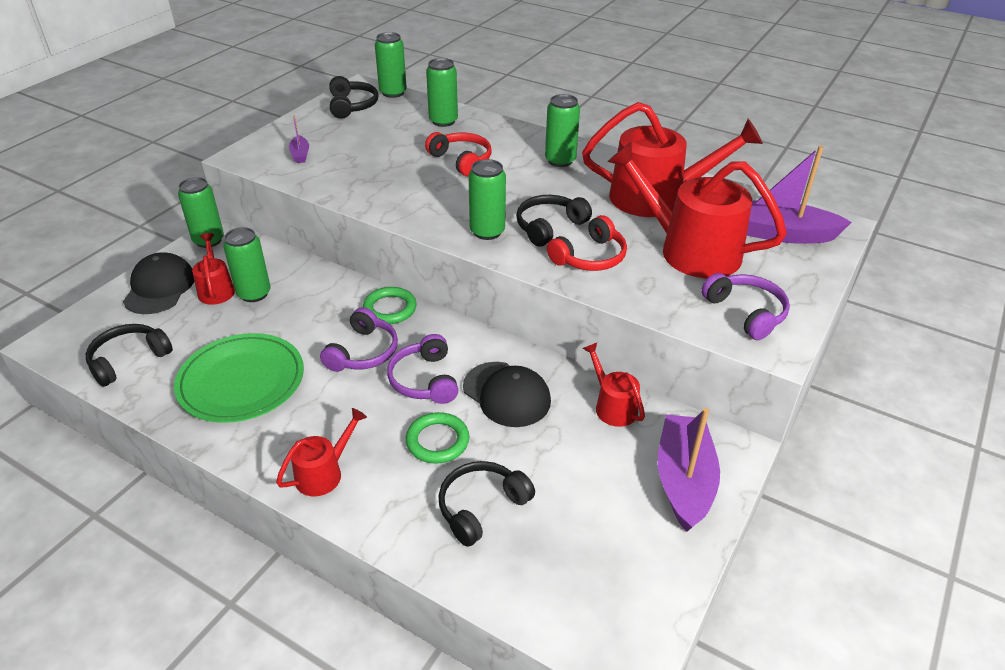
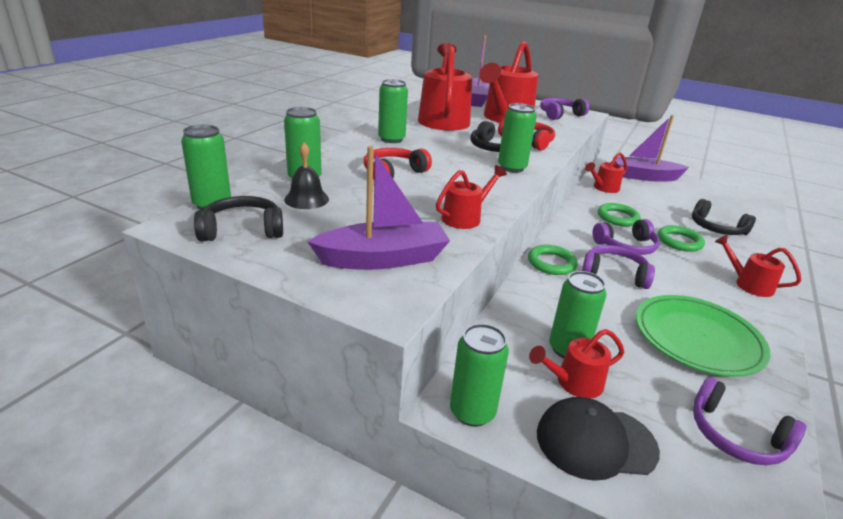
camera: 95 degrees left, 10 degrees down
(128, 360) = (736, 436): black headphones -> purple headphones
(300, 154) = (383, 259): purple boat -> purple boat, size x2.18
(362, 192) = (465, 217): none -> red watering can
(402, 124) = (306, 199): none -> black bell
(506, 394) = (617, 217): black cap -> green ring

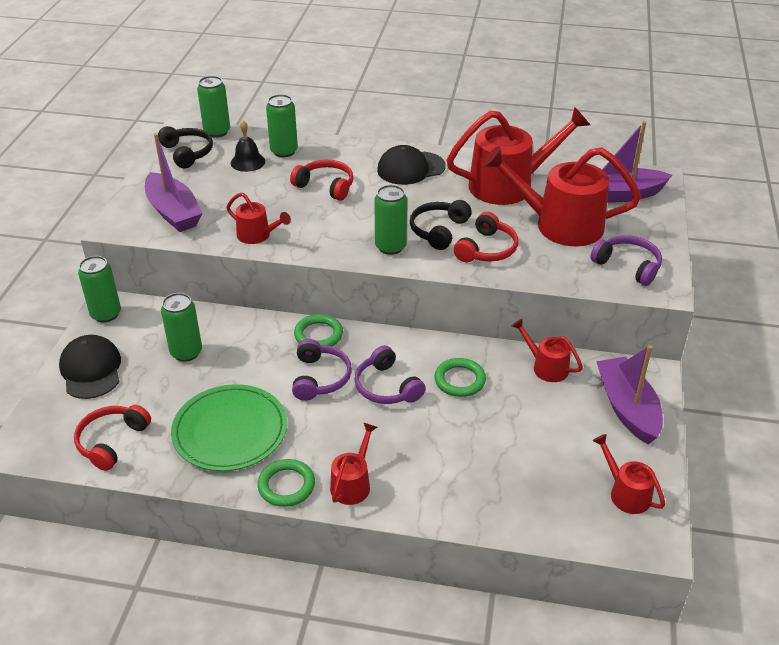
camera: 75 degrees right, 10 degrees up
(391, 139) = (411, 168): green can -> black cap
(573, 383) = (147, 357): red watering can -> red watering can (625, 493)
(679, 241) = (428, 432): green ring -> green ring (286, 485)
(716, 228) = (492, 472): black headphones -> none
(736, 436) = (112, 441): purple headphones -> red headphones

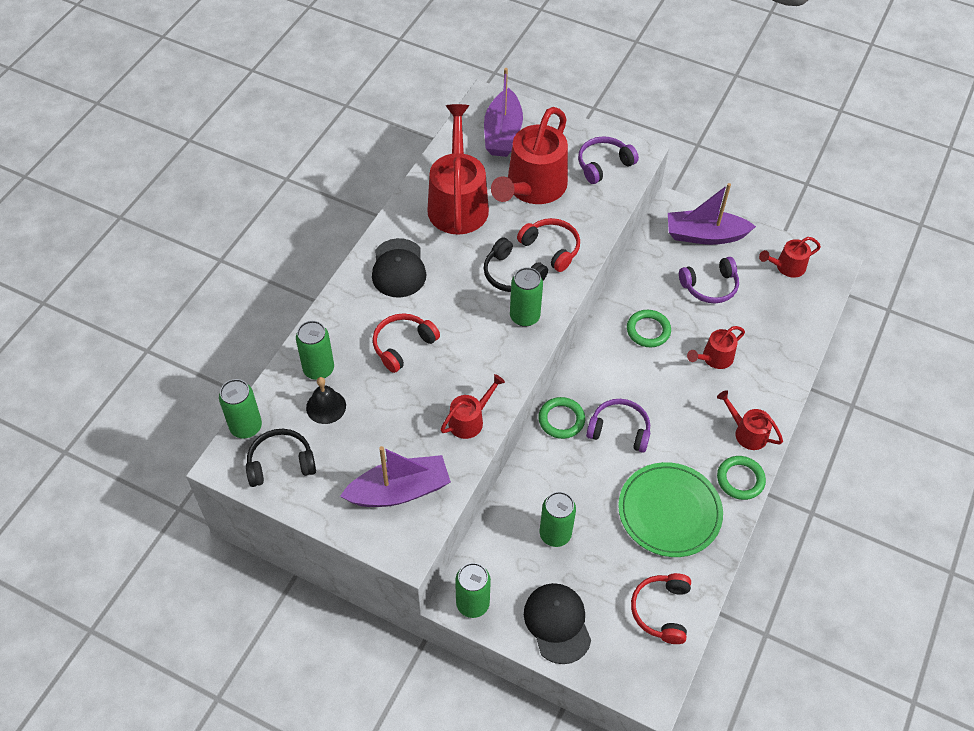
camera: 75 degrees left, 15 degrees up
(91, 370) = (557, 623): black cap -> black cap turned 75 degrees clockwise
(112, 441) = (661, 611): red headphones -> red headphones turned 60 degrees clockwise
(386, 387) = (643, 383): purple headphones -> purple headphones (710, 286)
(546, 367) = (647, 269): red watering can -> red watering can (714, 358)

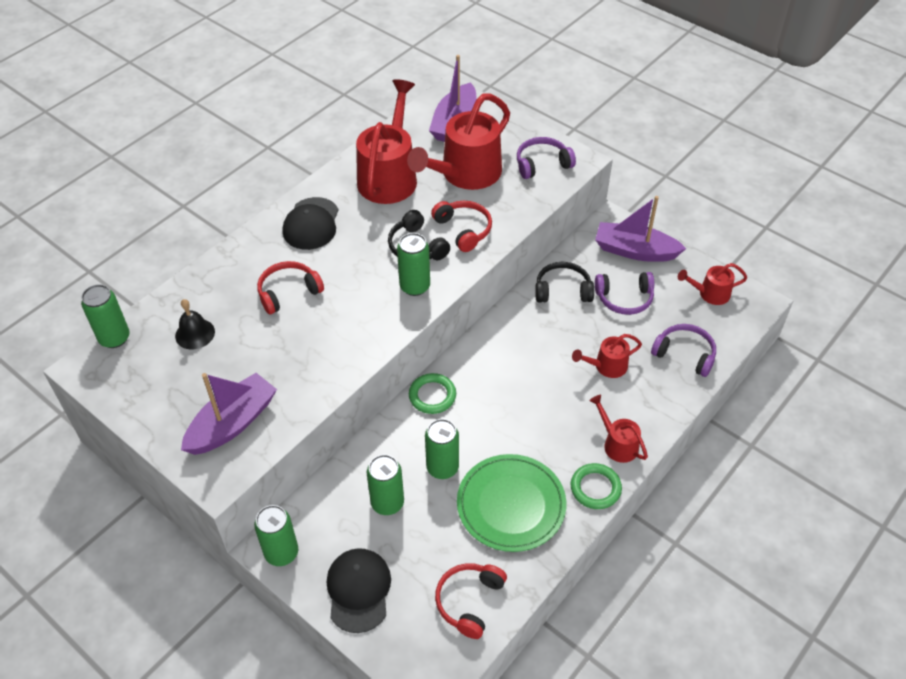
camera: 15 degrees right, 5 degrees down
(281, 463) = (132, 376): black headphones -> black headphones (562, 290)
(318, 369) = (202, 299): green can -> green can (442, 468)
(399, 491) = (232, 423): purple boat -> purple boat turned 45 degrees counterclockwise
(470, 420) = (326, 371): red watering can -> none
(619, 430) = (487, 416): purple headphones -> purple headphones (685, 354)
(648, 330) = (548, 328): green ring -> none

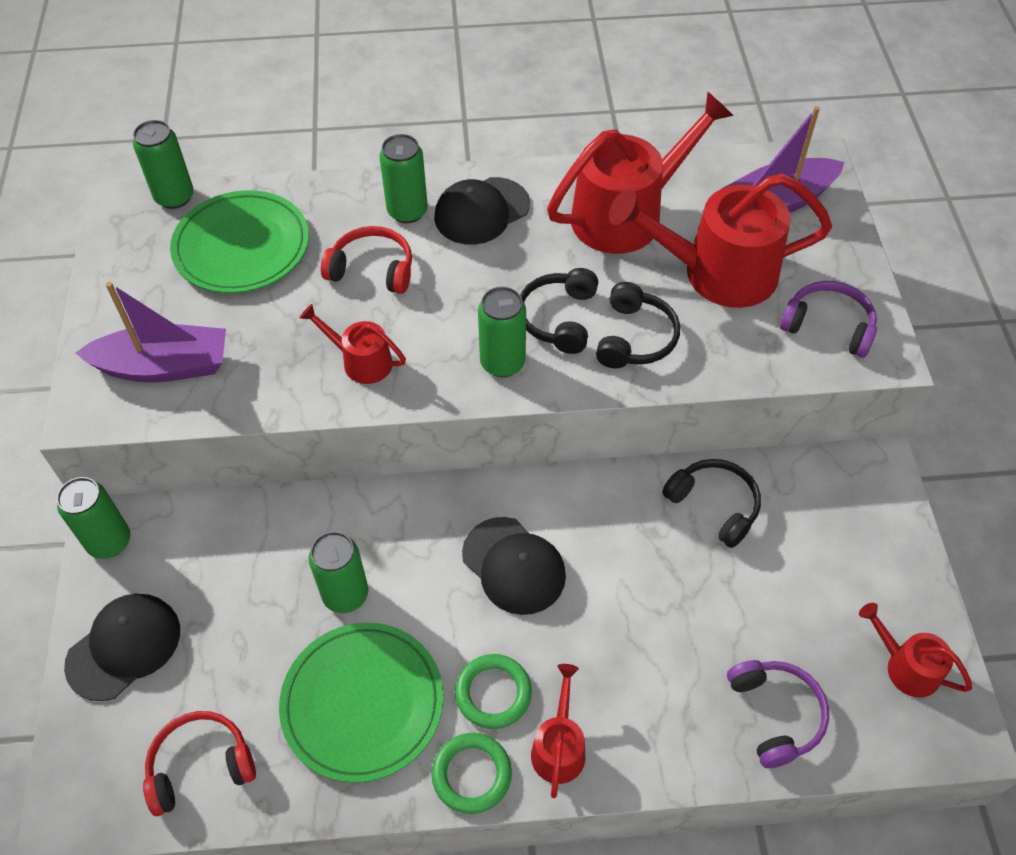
camera: 45 degrees right, 5 degrees up
(195, 334) = (241, 246): black bell -> green plate
(387, 503) = (252, 582): green can -> green can (407, 211)
(432, 396) = (428, 506): green ring -> green ring (493, 693)
(464, 230) = (635, 338): red headphones -> black headphones
(506, 388) = (513, 565): none -> black cap
(606, 366) = (657, 642): red watering can -> red watering can (360, 361)
(624, 298) = (780, 578): purple headphones -> none
(635, 251) = (866, 529): purple boat -> none

